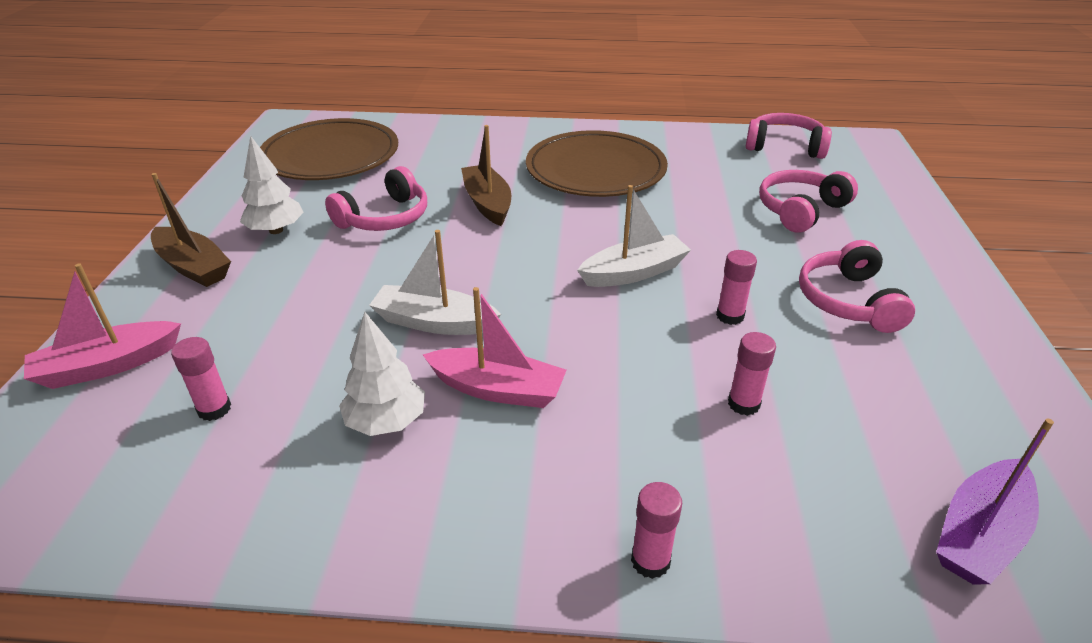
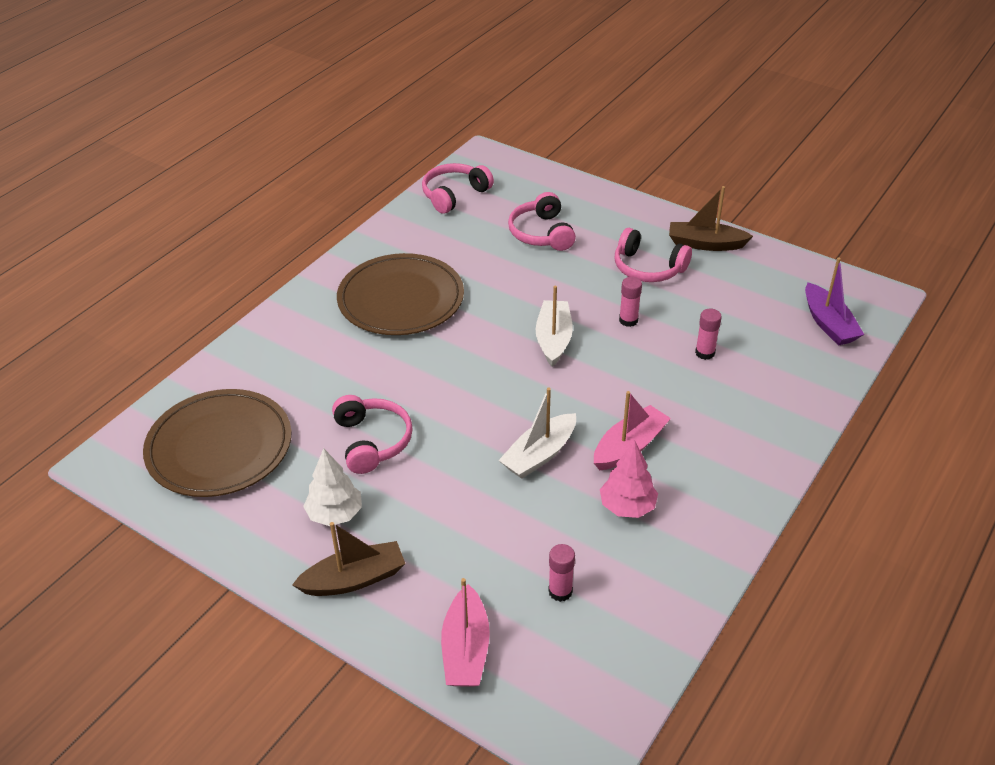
camera: 60 degrees left, 5 degrees up
(386, 421) = (627, 506): white tree -> pink tree
(487, 203) = (401, 376): brown boat -> brown boat (705, 244)
(650, 561) = (788, 436): pink glue stick -> none

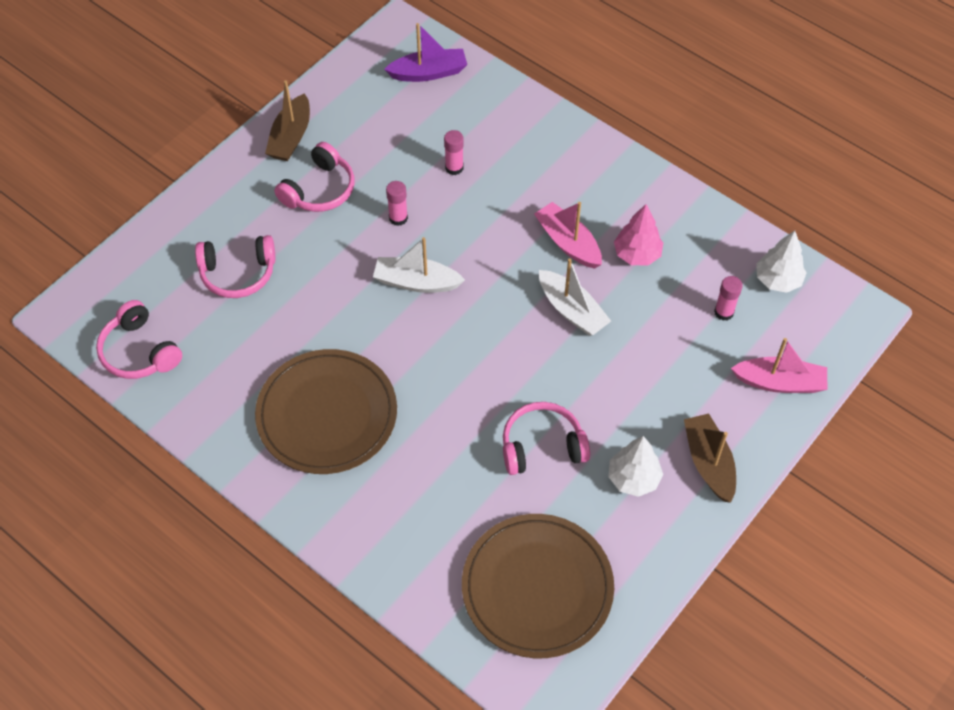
camera: 85 degrees left, 15 degrees up
(620, 648) = (778, 280): none -> white tree

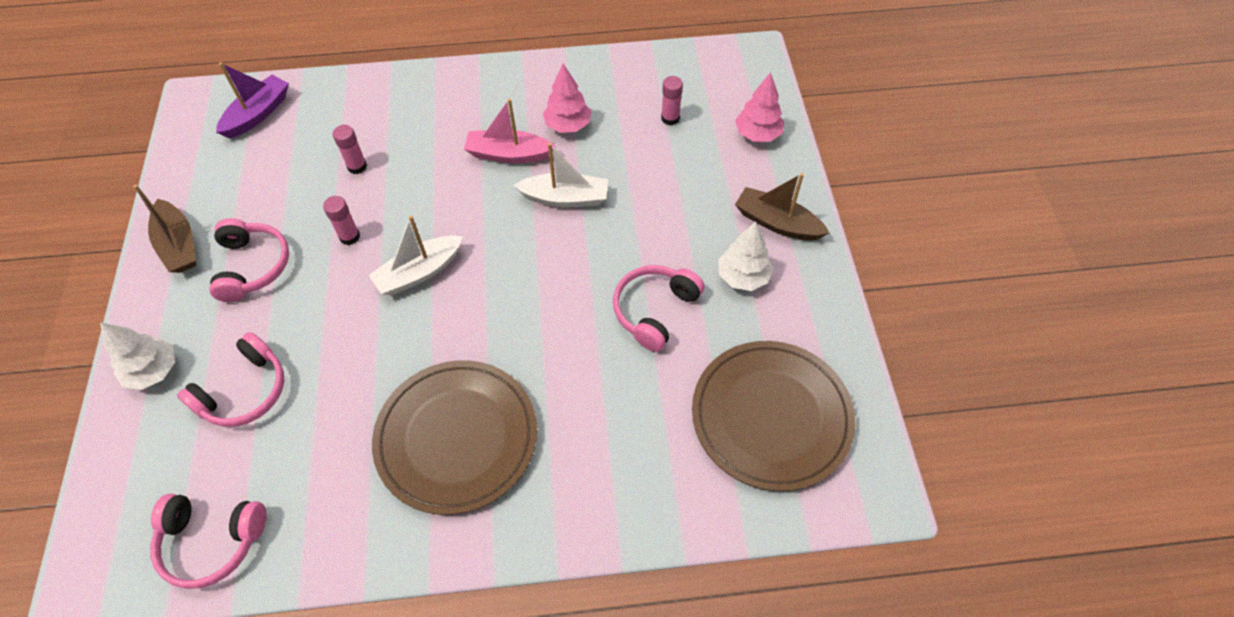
camera: 45 degrees left, 0 degrees up
(778, 280) = (680, 72): white tree -> white tree (154, 371)
(779, 382) = (757, 134): pink boat -> pink tree

